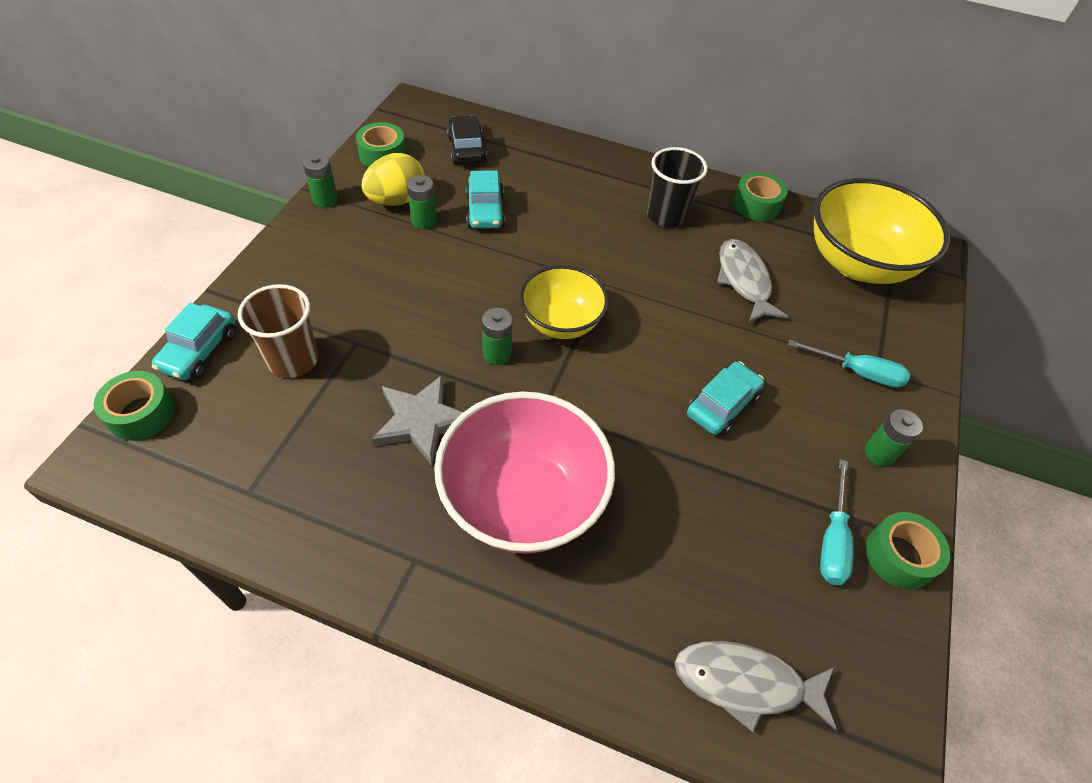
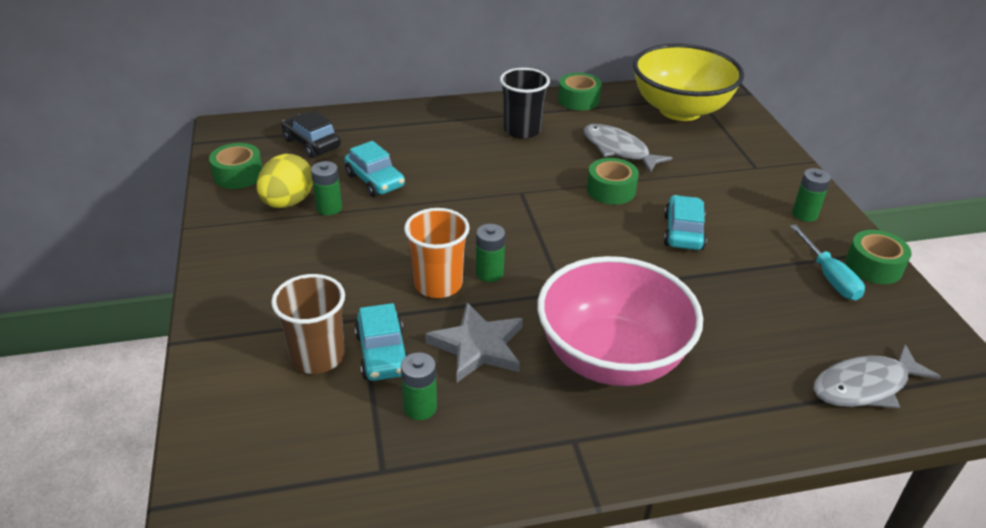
camera: 30 degrees left, 15 degrees down
(141, 413) = (210, 467): green tape -> green tape (611, 190)
(199, 351) = (217, 392): turquoise car -> turquoise car (383, 354)
(325, 199) = (218, 227): green battery -> green battery (420, 407)
(444, 342) = (438, 284): none -> orange cup
(561, 322) = (517, 231): yellow bowl -> none
(857, 372) = (745, 174): turquoise screwdriver -> none

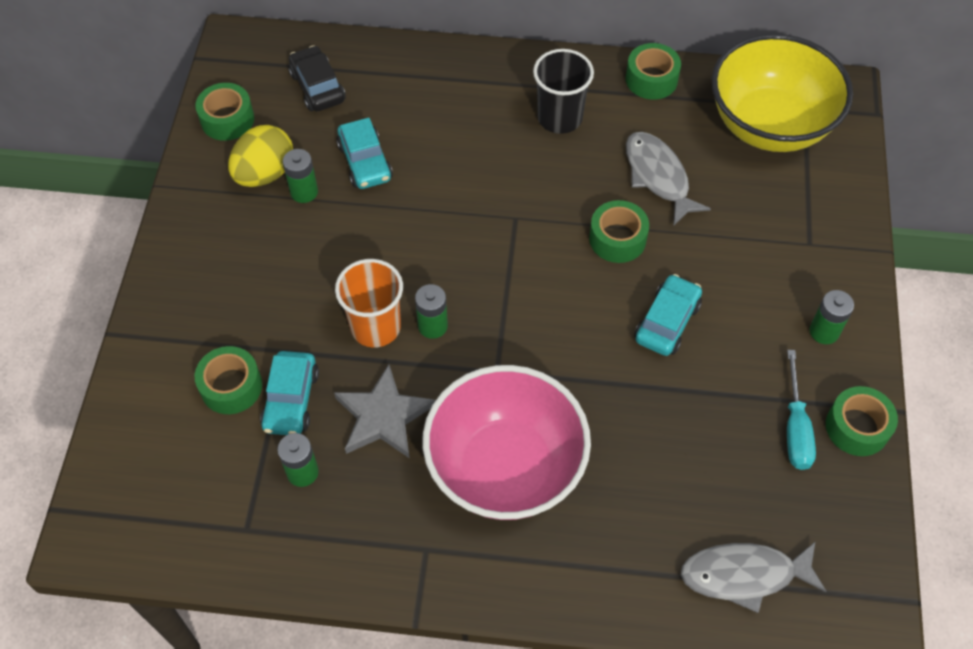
camera: 20 degrees right, 20 degrees up
(317, 356) = (231, 386): brown cup -> green tape

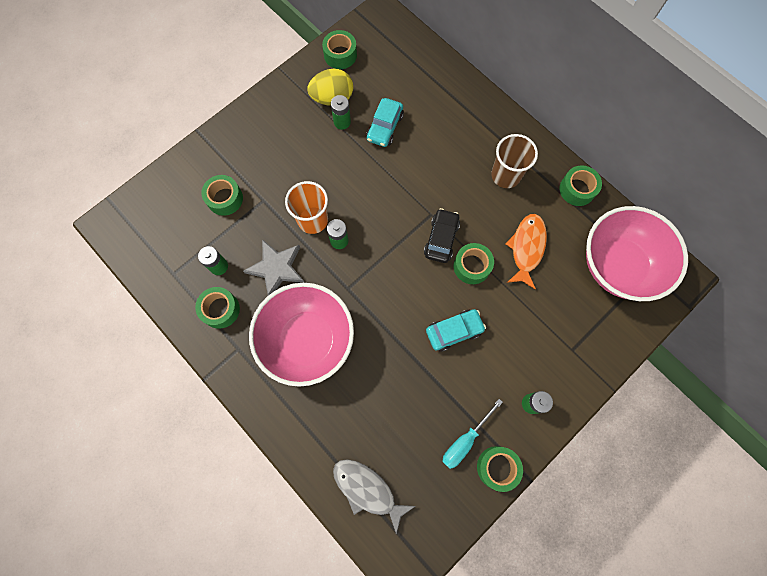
camera: 40 degrees right, 15 degrees up
(291, 400) = (244, 226): turquoise car -> none
(317, 87) = (398, 68): black car -> black car (441, 239)
(356, 521) = (220, 309): none -> green tape
(560, 118) = (505, 175): black cup -> brown cup
(658, 176) = (526, 248): grey fish -> orange fish
(769, 125) = (618, 265): yellow bowl -> pink bowl

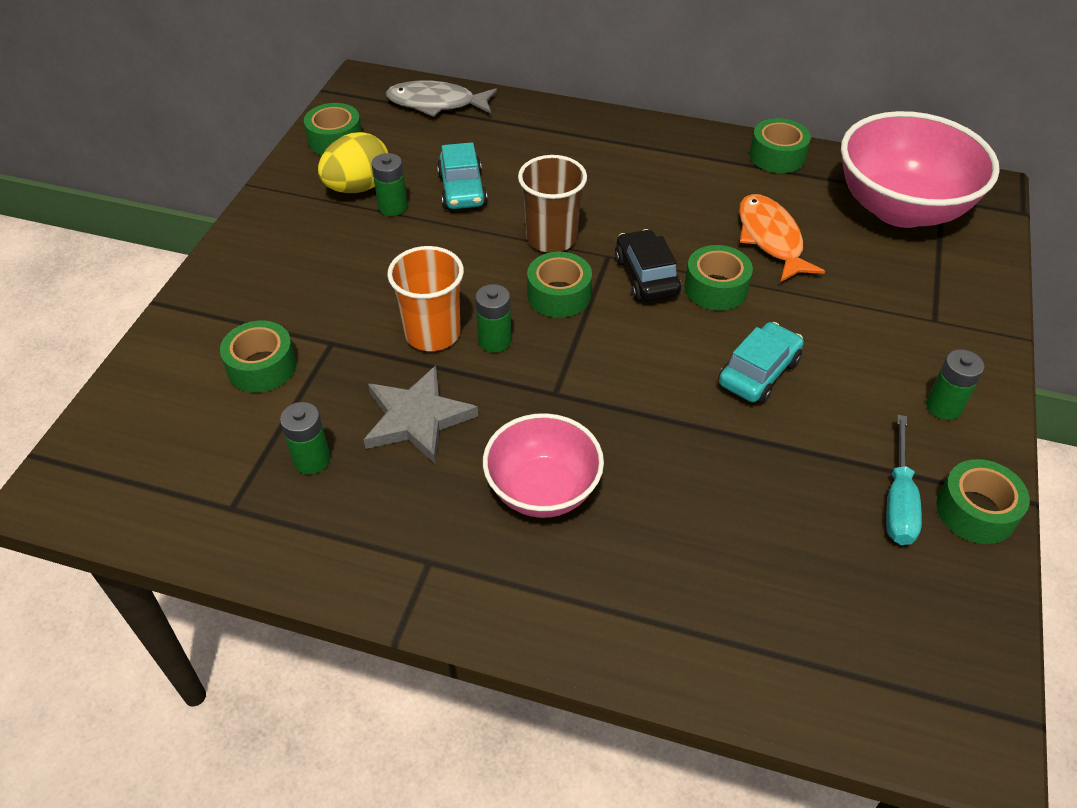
camera: 30 degrees left, 25 degrees down
(220, 309) = (356, 519): green tape -> green tape (559, 295)
(307, 340) = (543, 490): pink bowl -> pink bowl, size x0.62
(367, 490) = (814, 654): grey fish -> grey fish (436, 103)
(505, 175) = (673, 177): brown cup -> brown cup (551, 238)

